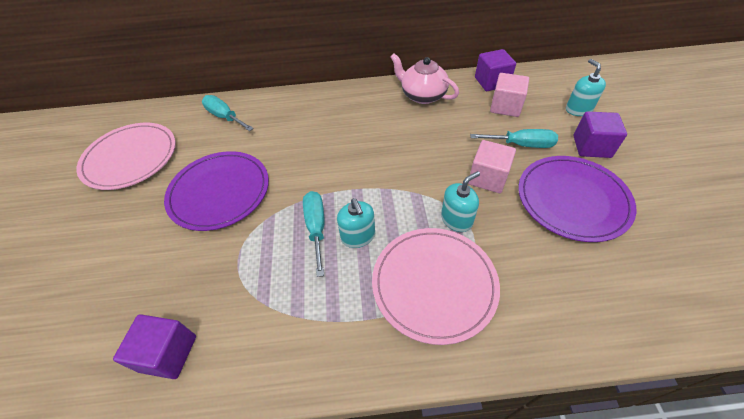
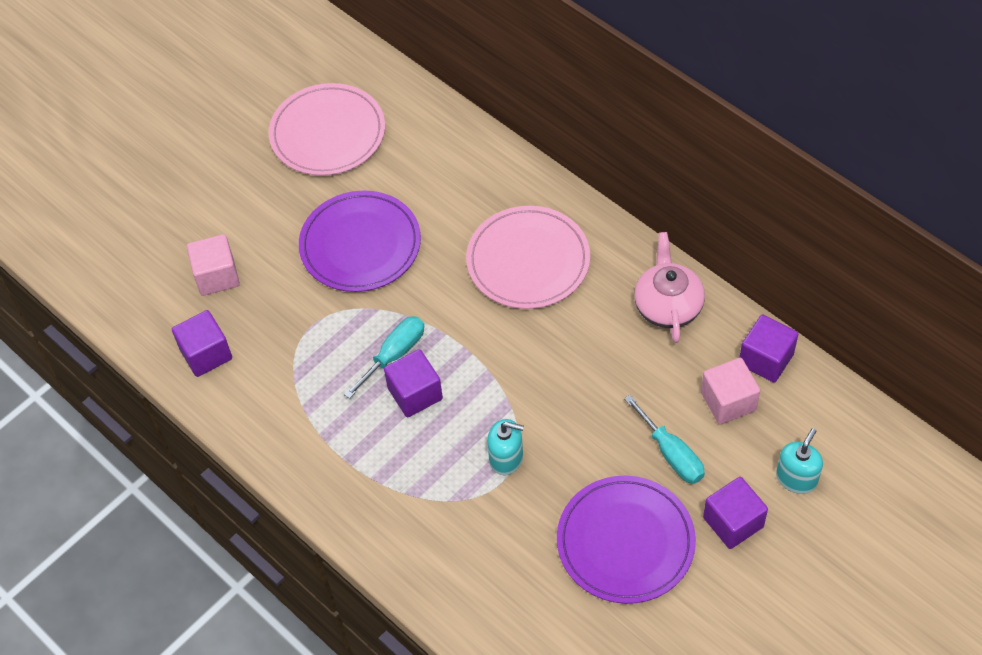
camera: 50 degrees right, 5 degrees up
(225, 117) = (450, 153): turquoise screwdriver -> none
(358, 236) = (415, 394): turquoise soap dispenser -> purple cube
(434, 284) = (419, 485): pink plate -> pink plate (528, 260)
(488, 178) = (588, 451): pink cube -> pink cube (217, 276)

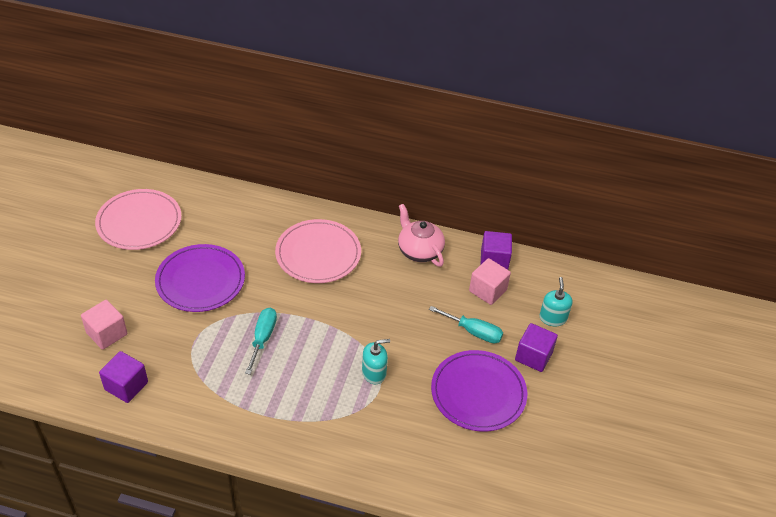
camera: 35 degrees left, 10 degrees down
(415, 394) = (291, 357): purple cube -> none

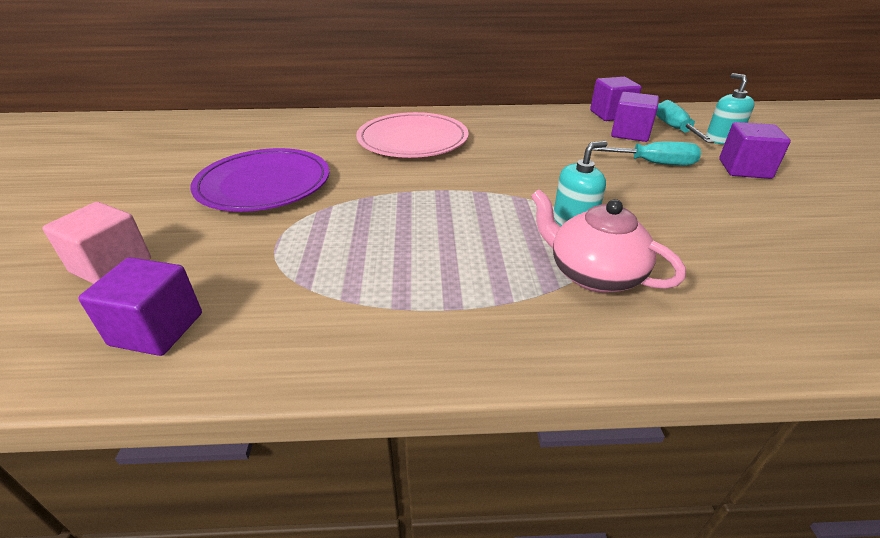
camera: 15 degrees left, 10 degrees down
(139, 222) = (158, 152): pink plate -> none
(263, 338) = (386, 220): turquoise screwdriver -> turquoise screwdriver (675, 129)
(419, 250) = (527, 121): pink teapot -> pink teapot (593, 274)
(478, 393) = (728, 211): purple plate -> none
(487, 290) = (630, 133): pink cube -> purple cube

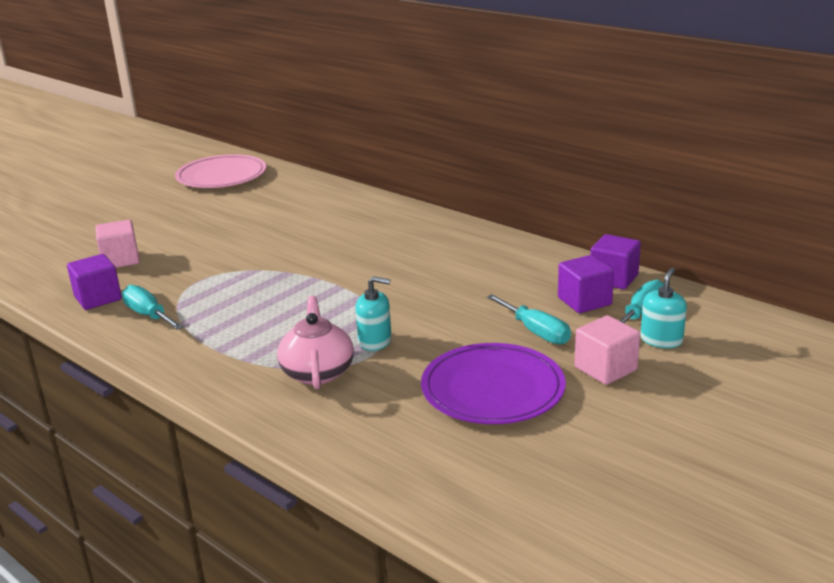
camera: 45 degrees right, 10 degrees down
(264, 184) = (250, 240): purple plate -> purple plate (492, 388)
(282, 313) = (148, 315): none -> turquoise screwdriver
(412, 140) = (395, 241): pink plate -> pink plate (221, 176)
(744, 169) = (605, 369): purple cube -> pink cube

